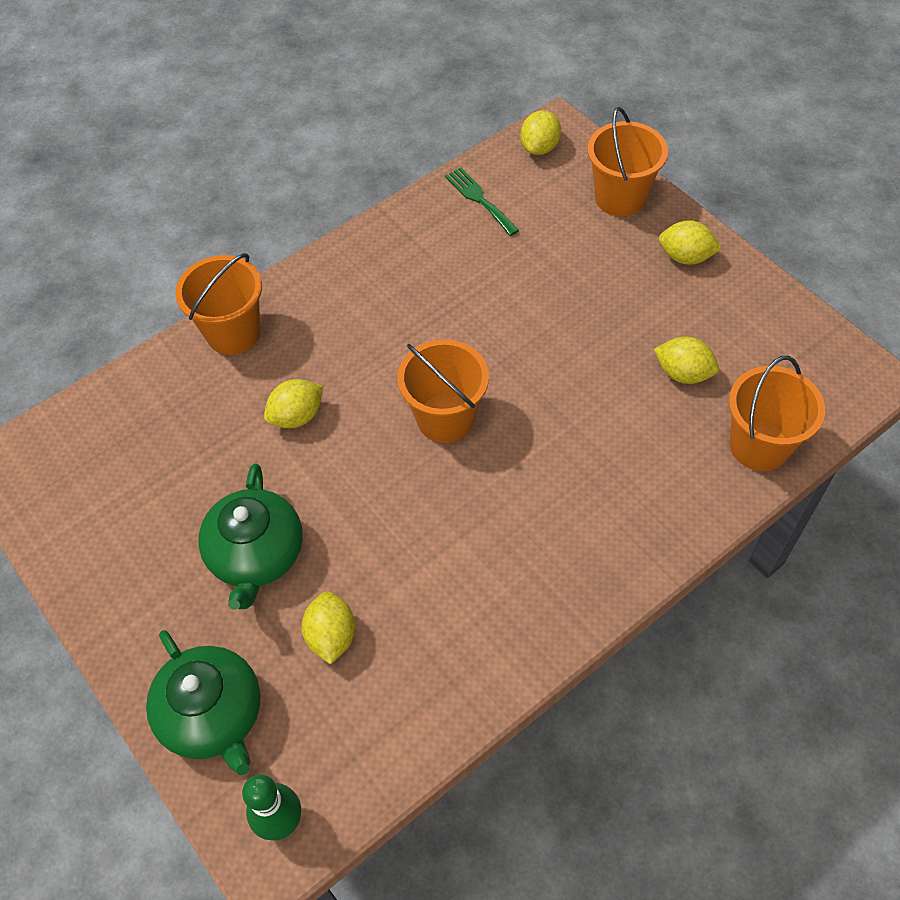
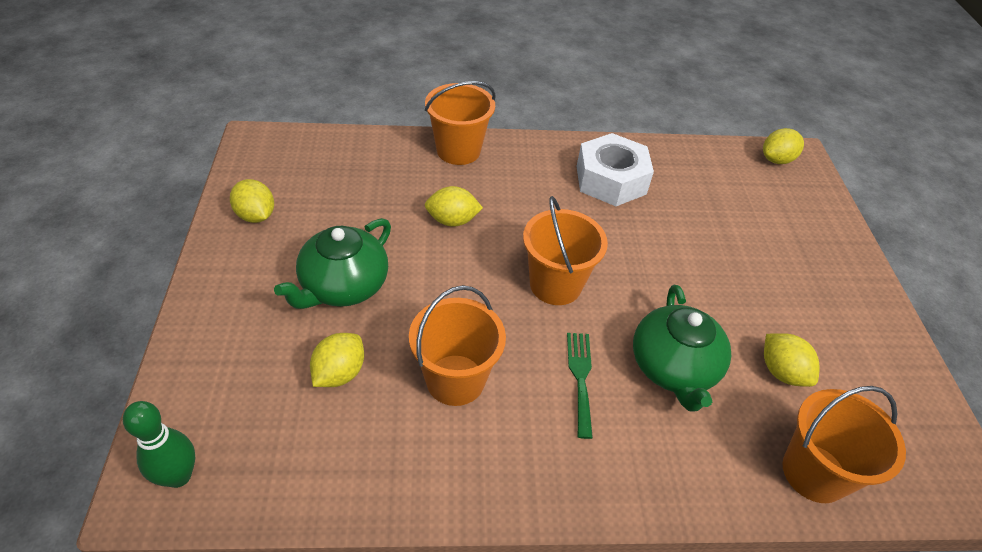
camera: 30 degrees right, 10 degrees down
(213, 715) = (213, 367): green teapot -> green teapot (673, 368)
(407, 270) = (611, 180): none -> white nut
(479, 199) = (702, 167): green fork -> green fork (580, 378)
(620, 198) = (819, 222): orange bucket -> orange bucket (455, 380)
(685, 257) = (848, 291): yellow lemon -> yellow lemon (256, 215)

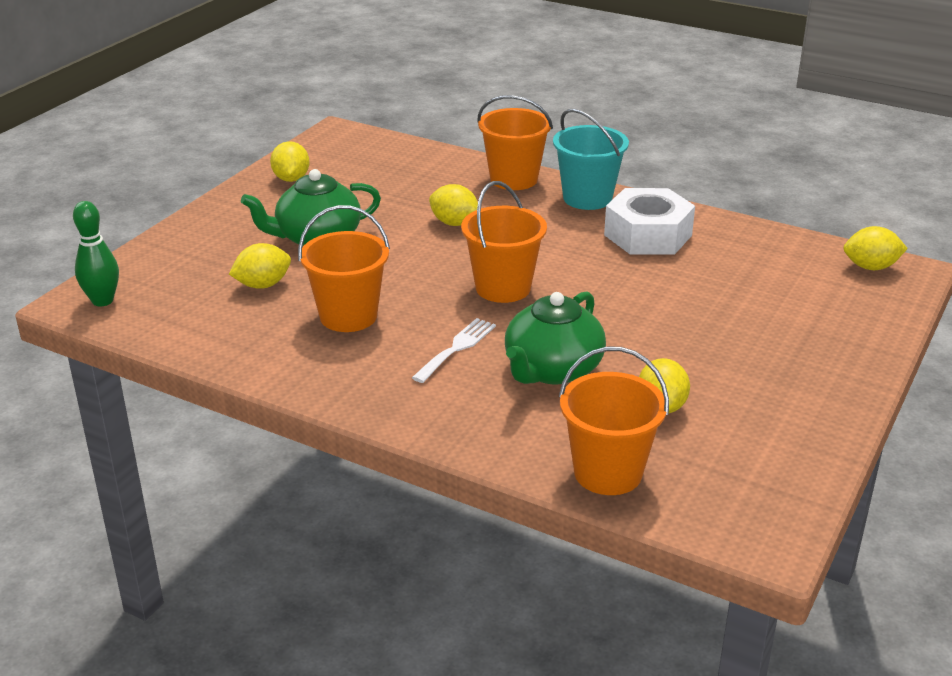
camera: 35 degrees right, 15 degrees down
(533, 153) = (587, 198): none -> turquoise bucket
(580, 378) = (457, 348): green fork -> white fork

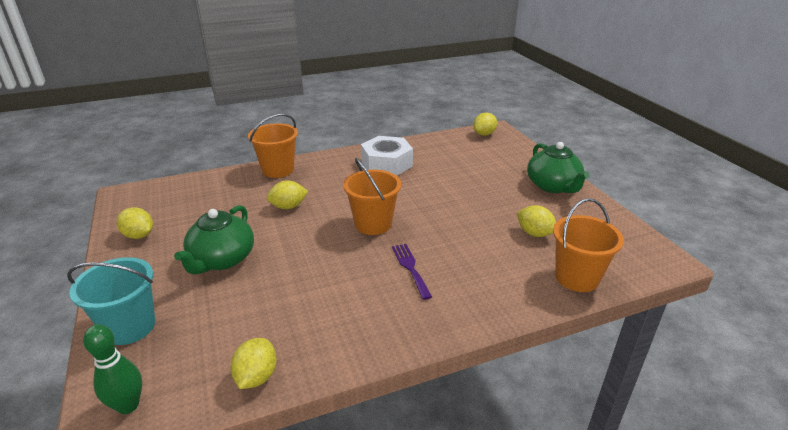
camera: 50 degrees left, 0 degrees up
(263, 285) = (237, 309): yellow lemon -> yellow lemon (256, 377)
(348, 316) = (325, 291): orange bucket -> none
(457, 348) = (410, 268): white fork -> purple fork
(552, 369) = (468, 248): green teapot -> green teapot (553, 186)
(587, 198) = (330, 161): turquoise bucket -> turquoise bucket (130, 327)

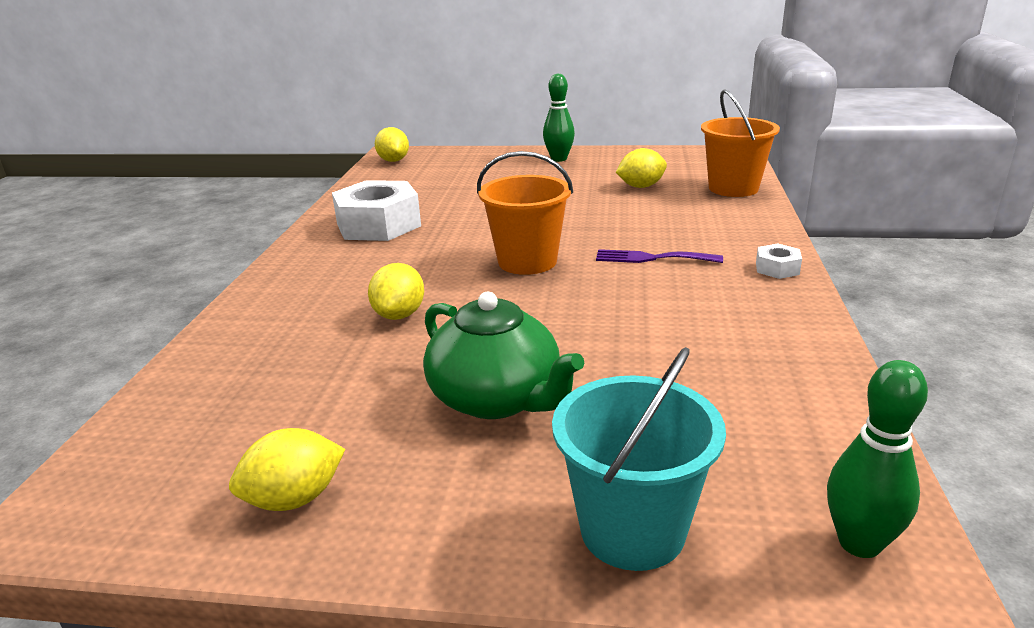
camera: 60 degrees left, 5 degrees down
(256, 377) = (825, 401): yellow lemon -> none
(278, 170) = (260, 306): orange bucket -> none
(433, 327) = (777, 268): none -> white nut
(553, 186) = (559, 159): green teapot -> green bowling pin

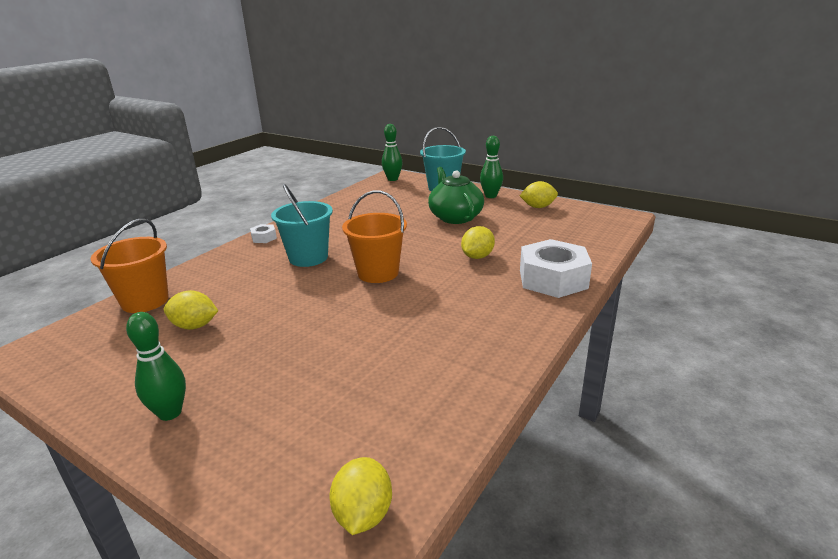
camera: 155 degrees left, 0 degrees up
(378, 225) = (457, 342): white nut -> white nut (553, 279)
(451, 523) = (491, 196): none -> green bowling pin
(651, 258) = (308, 258): purple fork -> turquoise bucket

